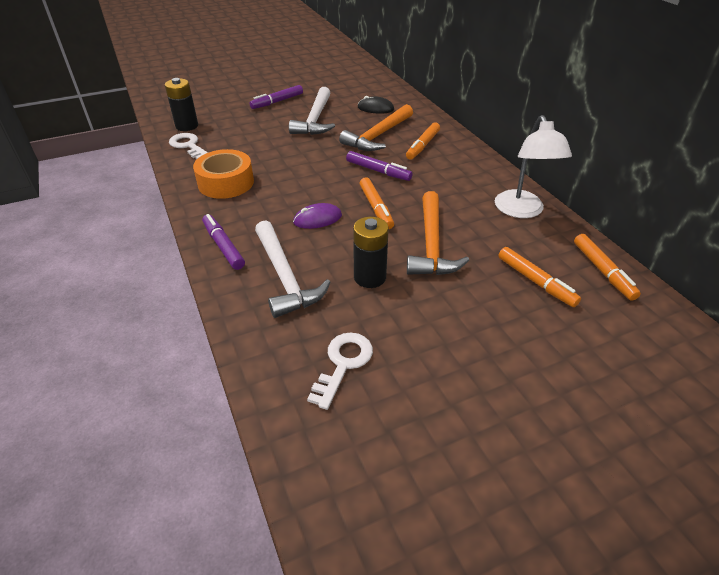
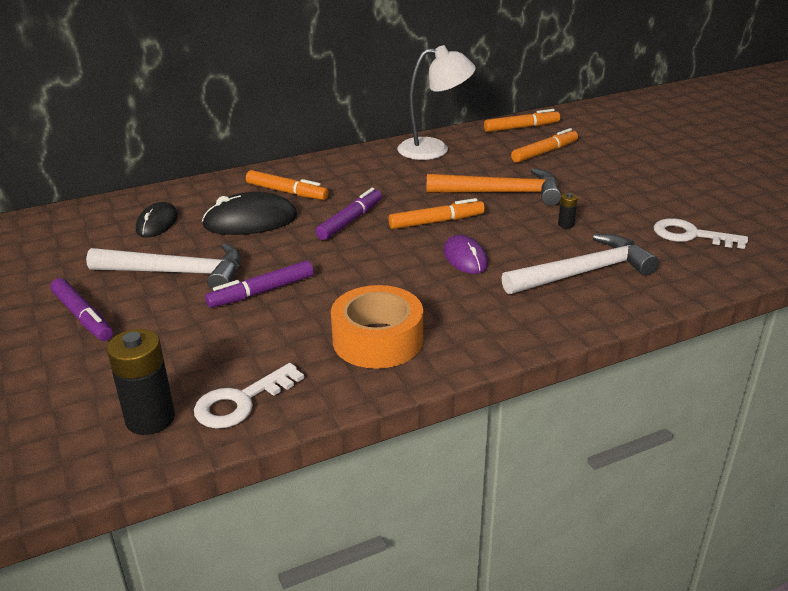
camera: 90 degrees left, 10 degrees down
(223, 246) = (539, 322): purple marker -> purple marker (261, 292)
(370, 277) = (566, 224): black battery -> black battery, size x0.46
(378, 136) = (250, 221): orange hammer -> black mouse

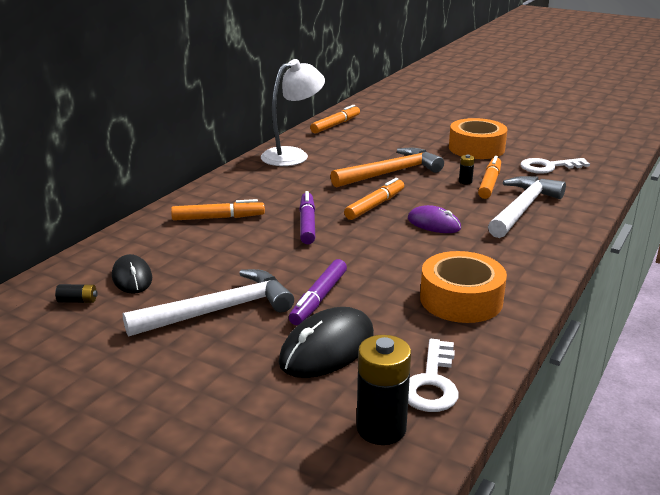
camera: 35 degrees left, 5 degrees down
(83, 316) = (184, 377): purple marker -> none
(100, 229) = (78, 301): none -> black battery
(250, 221) = (221, 249): black mouse -> black mouse (327, 348)
(544, 152) = (378, 138): orange marker -> orange marker (489, 183)
(636, 191) = (476, 148): none -> orange tape

